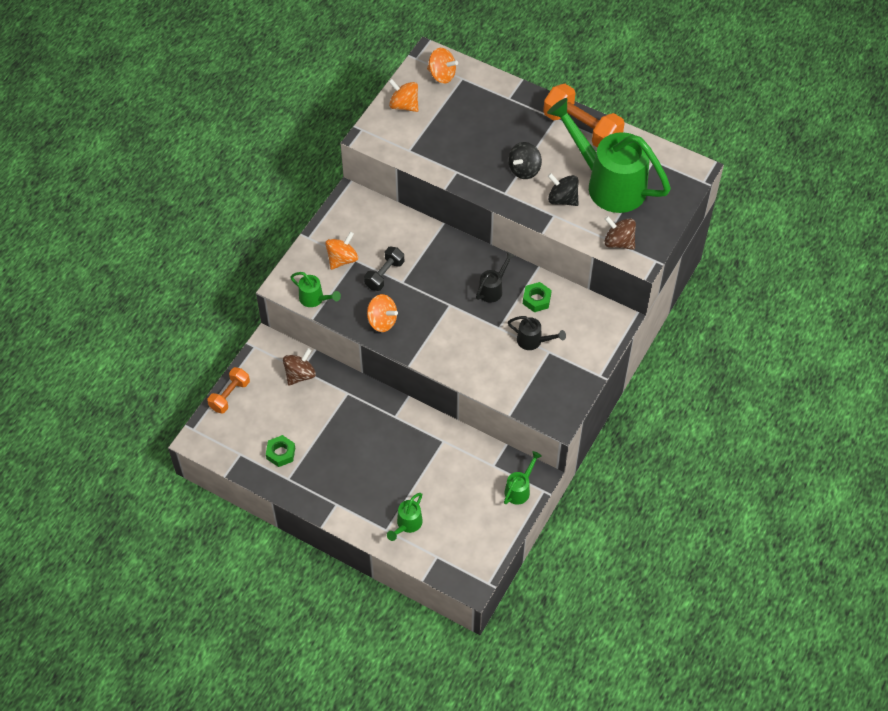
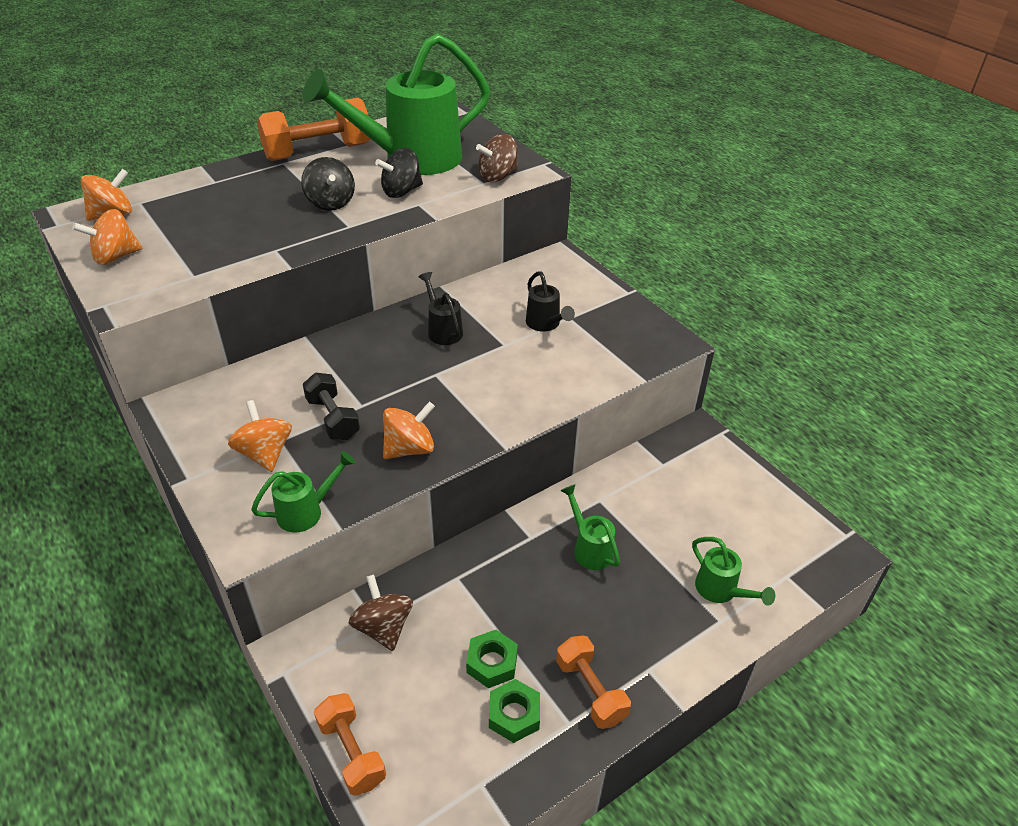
camera: 65 degrees left, 15 degrees down
(310, 481) = (590, 691): none -> orange dumbbell
(519, 489) = (710, 453): green watering can -> green watering can (589, 548)
(533, 341) = (545, 324): black watering can -> black watering can turned 105 degrees clockwise
(536, 299) = (487, 302): green nut -> green nut (492, 663)

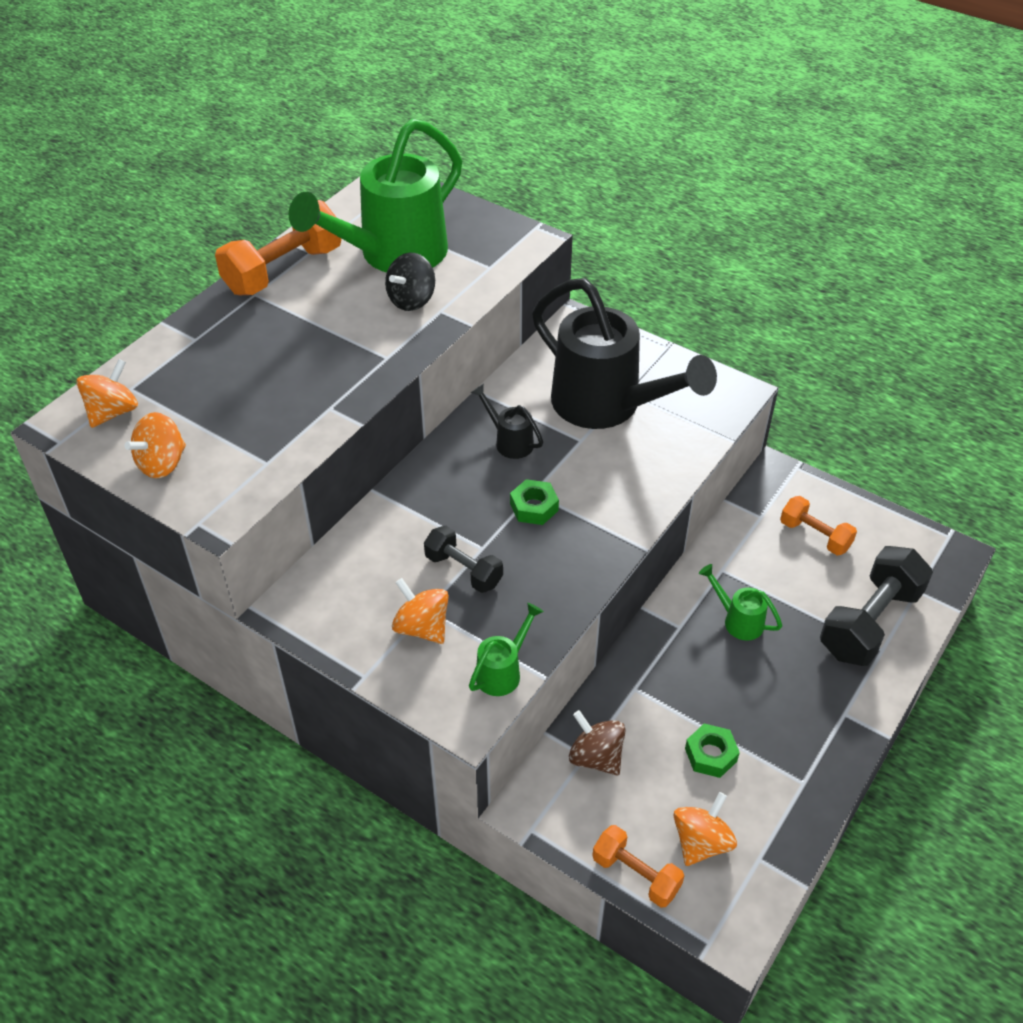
camera: 20 degrees left, 5 degrees up
(330, 203) = (346, 333): black spinning top -> none
(409, 449) = (558, 578): orange spinning top -> orange spinning top (701, 842)
(498, 176) = (499, 255): brown spinning top -> none
(514, 715) = (754, 792): green nut -> green nut (534, 507)
(545, 324) = (607, 406): black watering can -> black watering can, size x2.40
(590, 691) = (806, 749): orange dumbbell -> orange dumbbell (815, 536)
(721, 591) = (870, 622): green watering can -> black dumbbell

